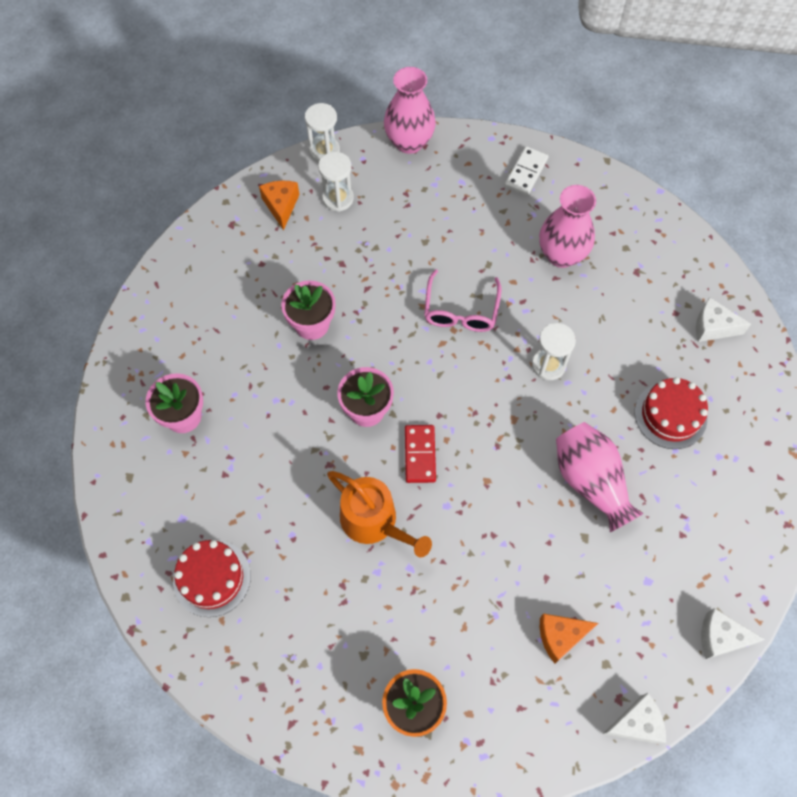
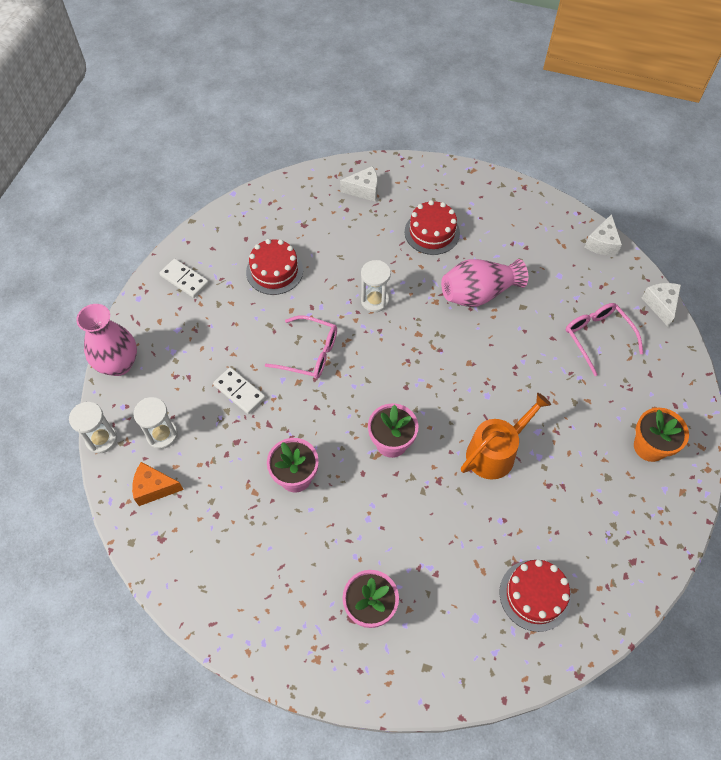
camera: 80 degrees left, 5 degrees down
(399, 254) = (239, 391): none -> white domino
(420, 454) = (439, 407): red domino -> none
(560, 636) = (598, 338): orange cheese -> pink glasses
(561, 255) = (274, 271): pink vase -> red cake
(713, 327) = (364, 190): white cheese -> white cheese turned 120 degrees counterclockwise

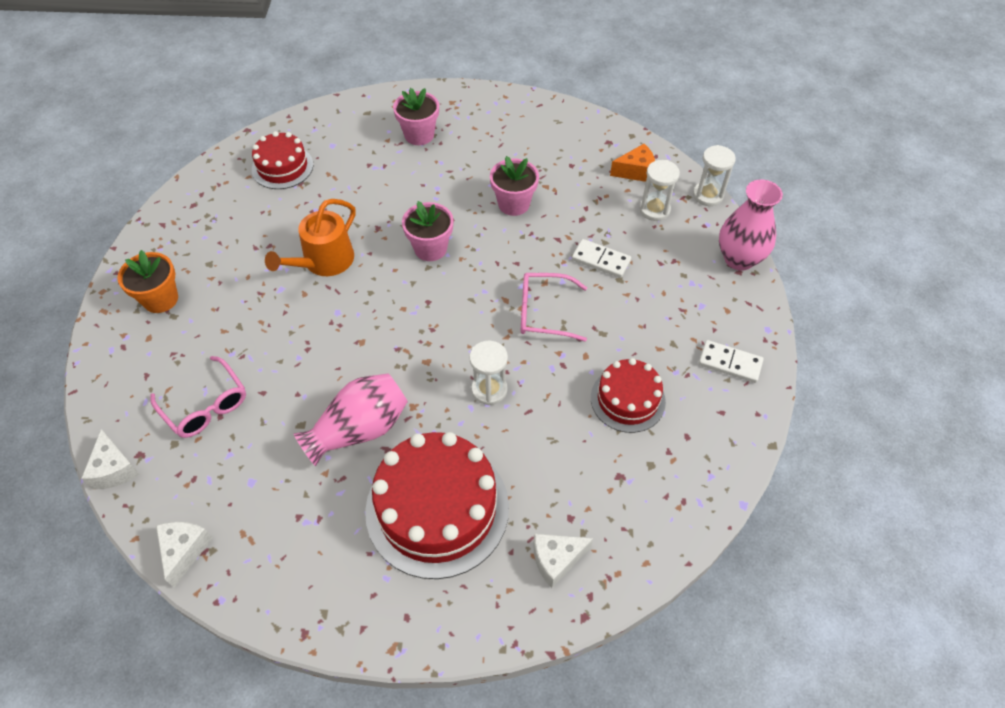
camera: 165 degrees right, 5 degrees down
(432, 232) = (437, 508): red cake -> red cake, size x1.76

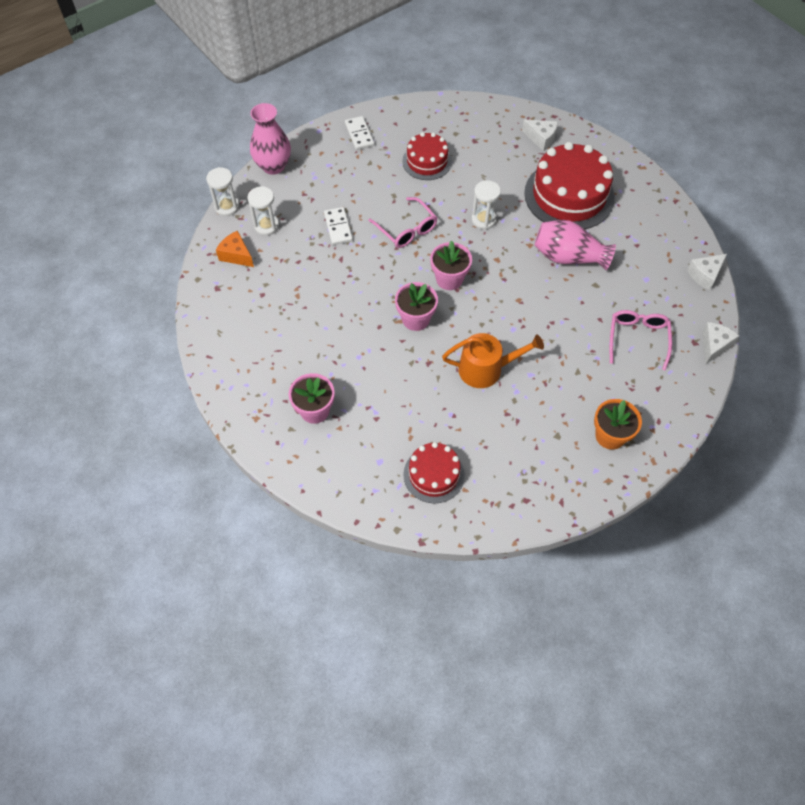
camera: 130 degrees left, 5 degrees up
(513, 204) = (332, 302): pink flower pot -> pink flower pot (449, 279)

